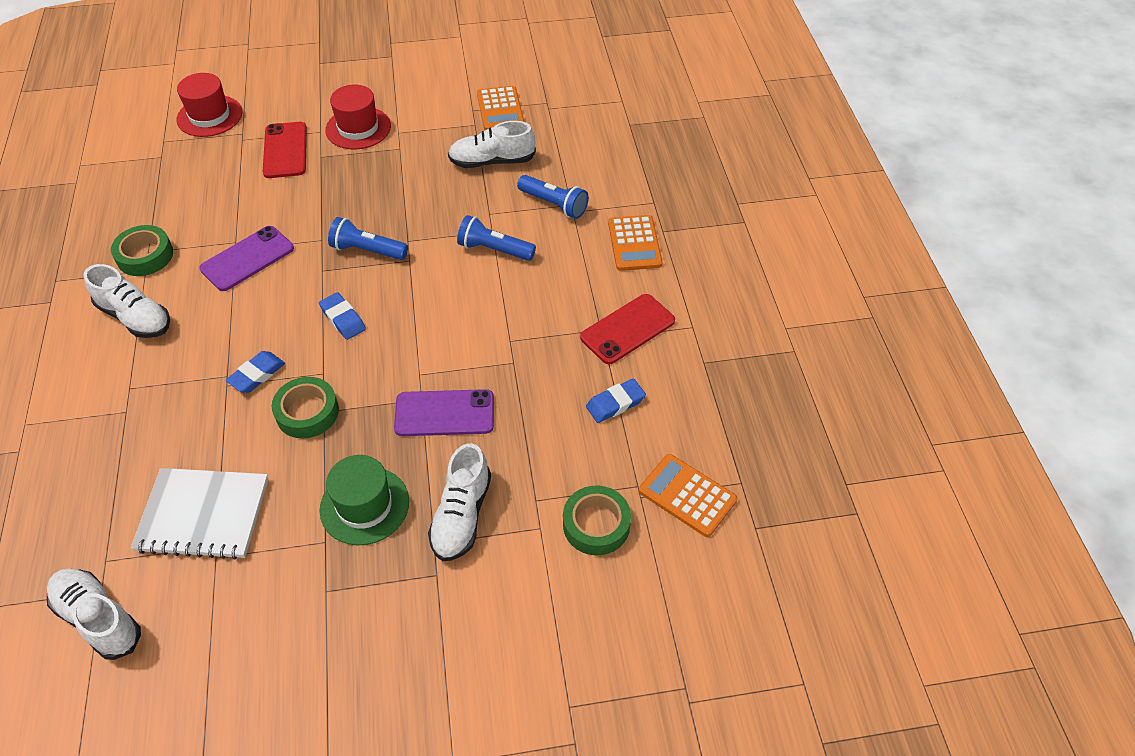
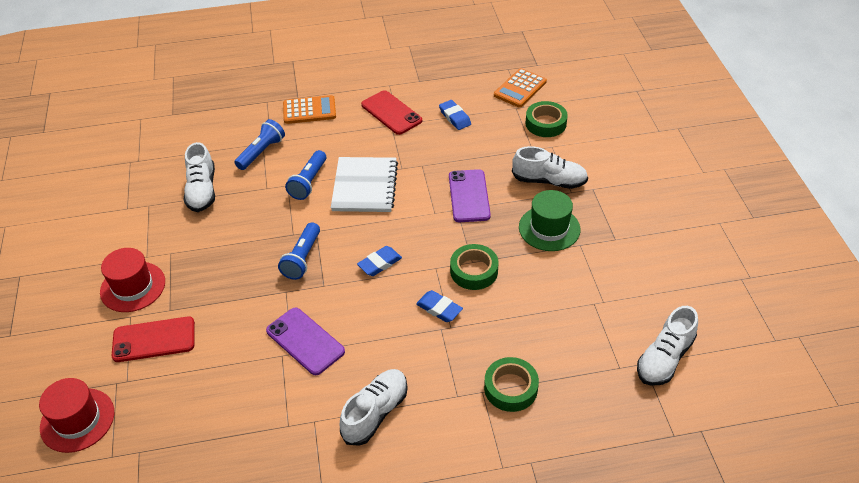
camera: 90 degrees left, 5 degrees down
(145, 256) = (294, 426): green tape -> green tape (510, 388)
(203, 515) = (571, 316): white notebook -> white notebook (365, 186)
(500, 110) = (132, 190): orange calculator -> none

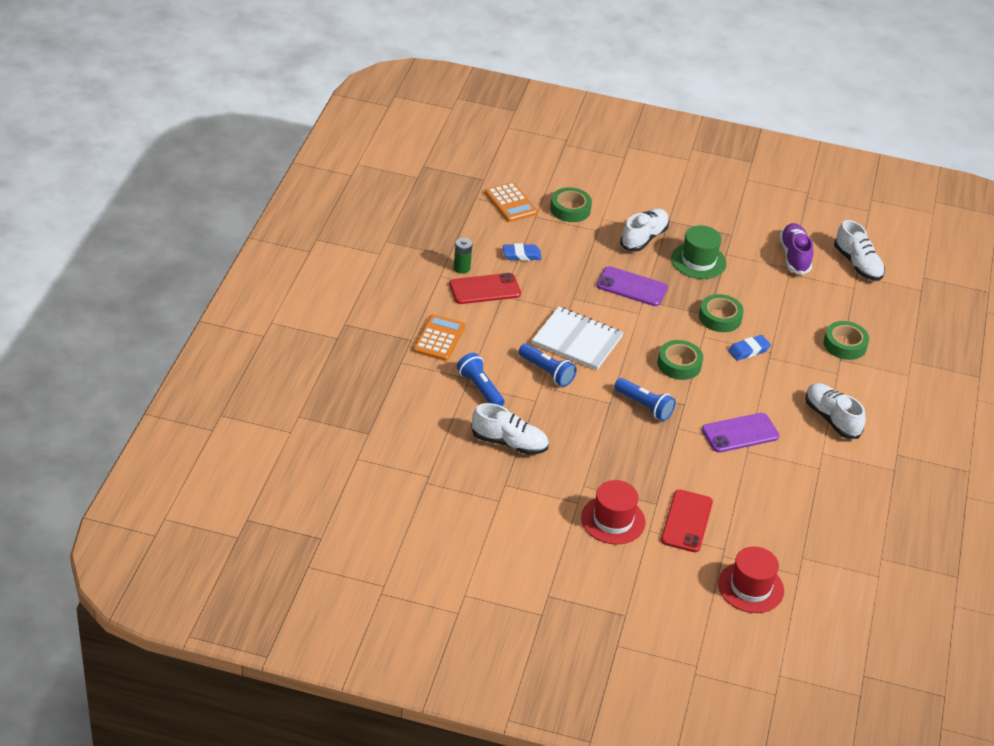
camera: 70 degrees left, 5 degrees down
(380, 263) = (679, 364): blue eraser -> green tape
(408, 92) = (461, 268): none -> green battery
(626, 299) = (794, 256): none -> purple shoe

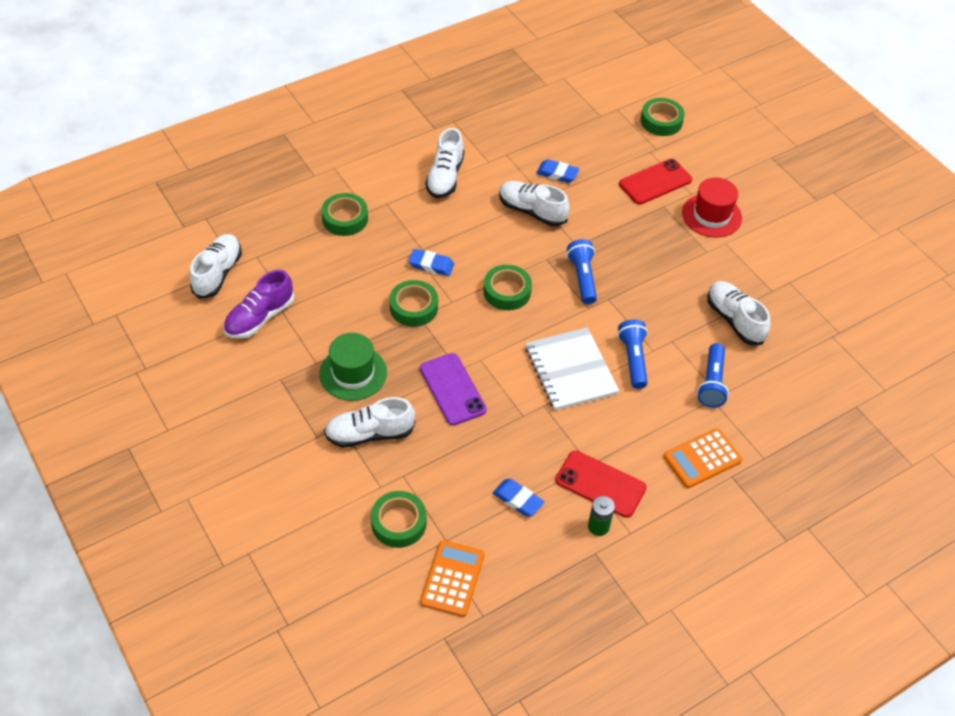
camera: 135 degrees left, 10 degrees up
(740, 433) = (532, 211): purple phone -> white shoe
(750, 587) = (661, 121): red hat -> green tape
(763, 477) = (557, 174): none -> blue eraser

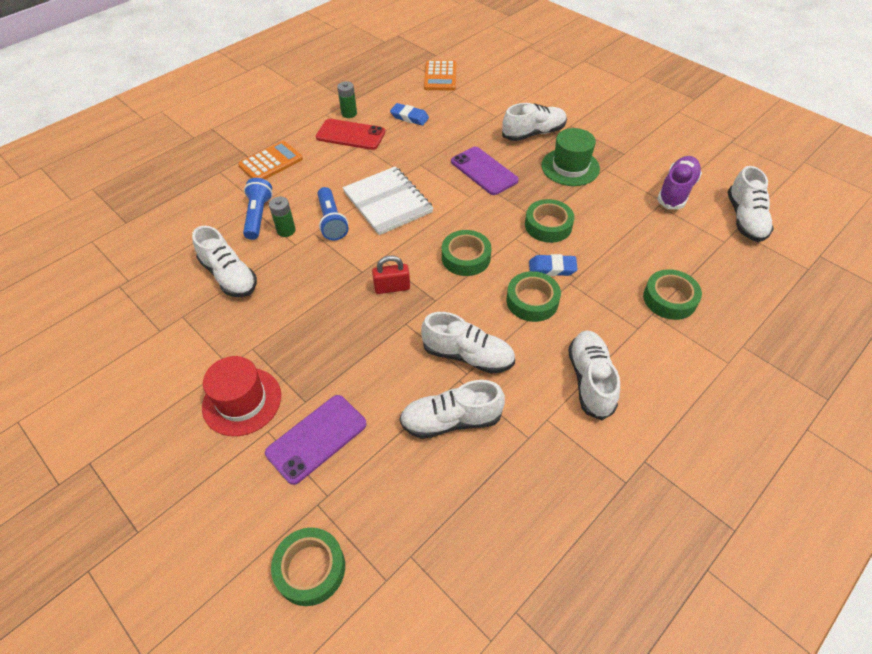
camera: 170 degrees right, 0 degrees up
(399, 523) = (487, 94): green tape -> green tape (532, 301)
(557, 174) = (451, 420): blue eraser -> white shoe
(582, 277) = (392, 287): blue flashlight -> red padlock
(655, 182) = (316, 438): red phone -> purple phone
(681, 359) = (286, 230): none -> green battery

